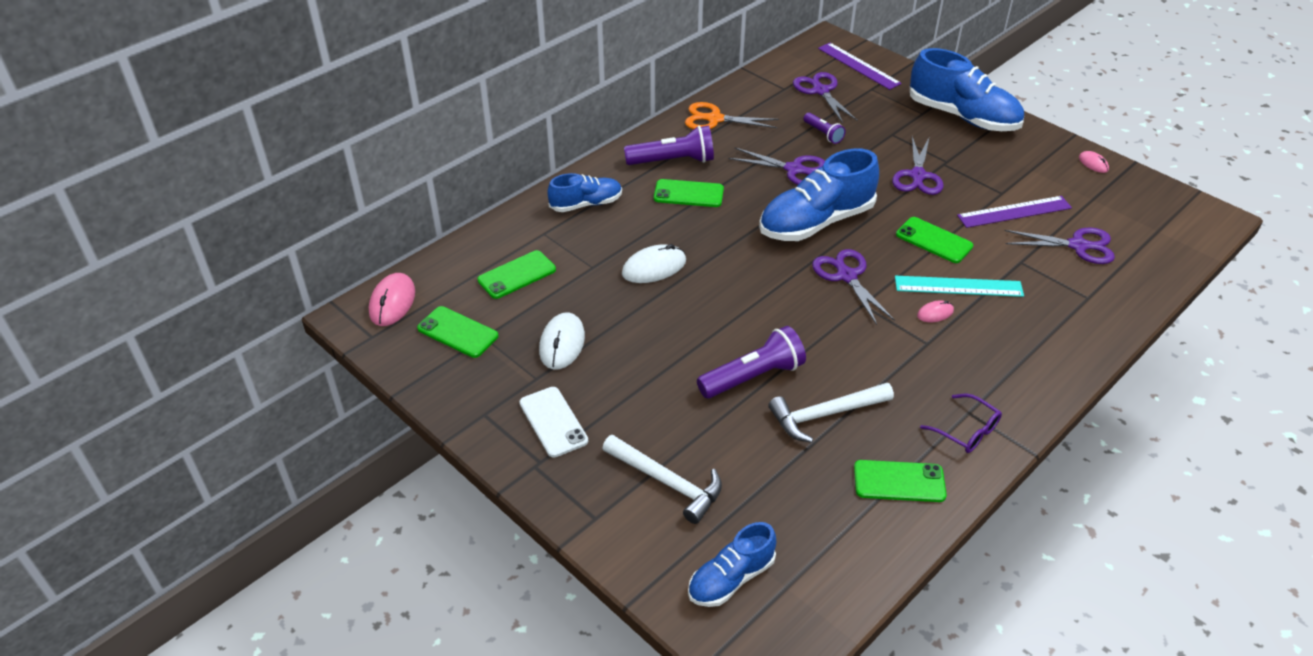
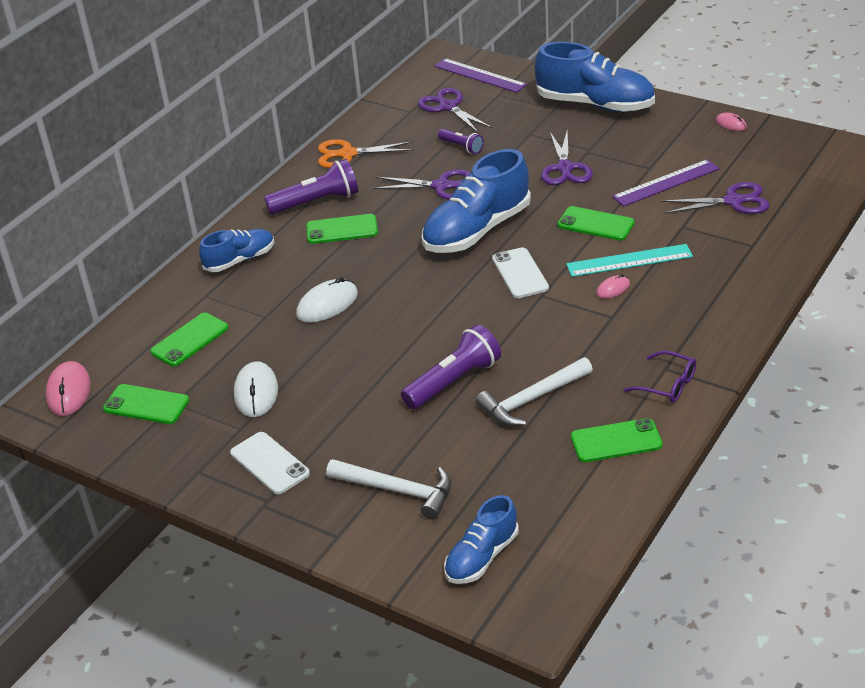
camera: 10 degrees left, 5 degrees down
(846, 276) = (520, 273): purple scissors -> white phone

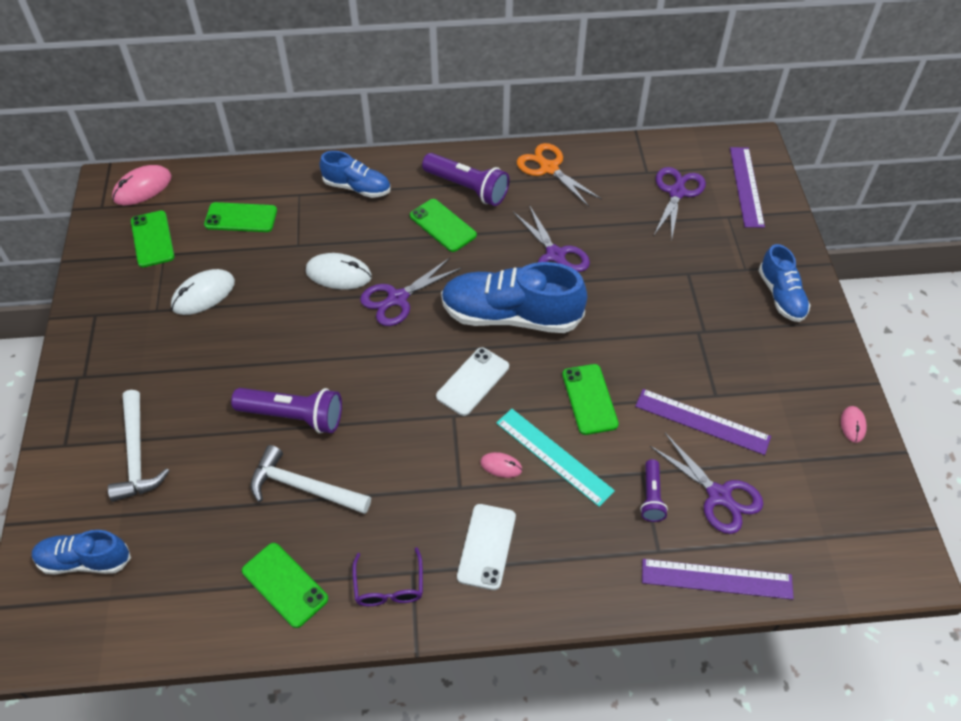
camera: 50 degrees right, 15 degrees up
(269, 463) = (126, 352): white phone -> white phone (486, 546)
(461, 147) = (624, 236): purple flashlight -> purple flashlight (651, 496)
(565, 168) = (657, 328): purple scissors -> purple scissors (397, 298)
(595, 104) = (781, 296): blue shoe -> blue shoe, size x0.57
(796, 230) = (716, 579): none -> purple ruler

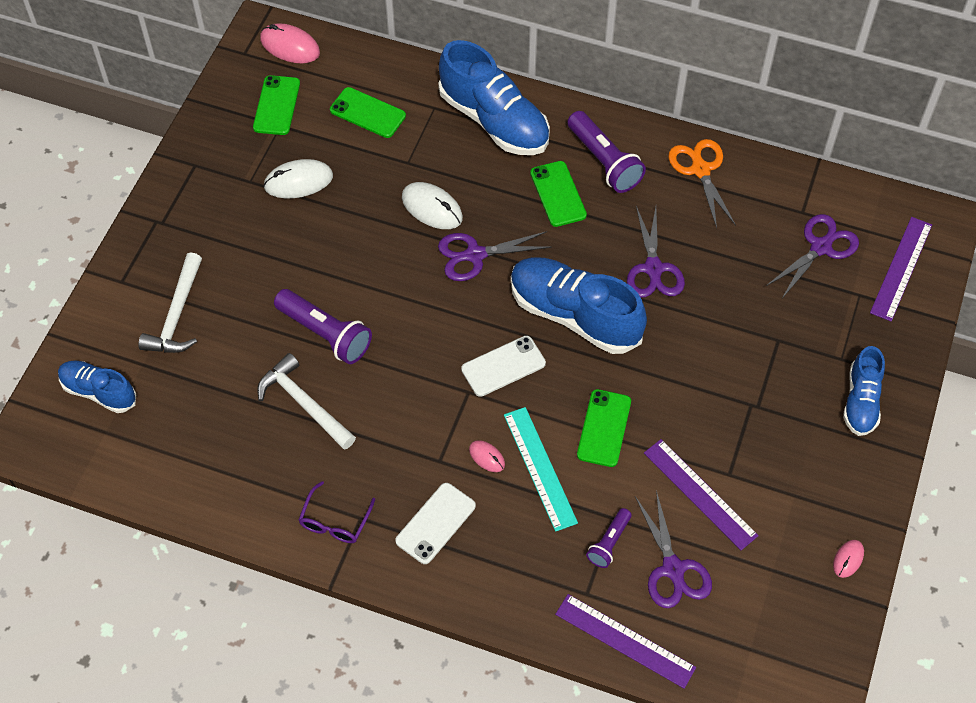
camera: 25 degrees right, 5 degrees up
(142, 188) = (290, 46): pink mouse -> pink mouse turned 45 degrees clockwise
(285, 585) = (249, 482): green phone -> none
(357, 187) = (494, 121): blue shoe -> blue shoe, size x1.75

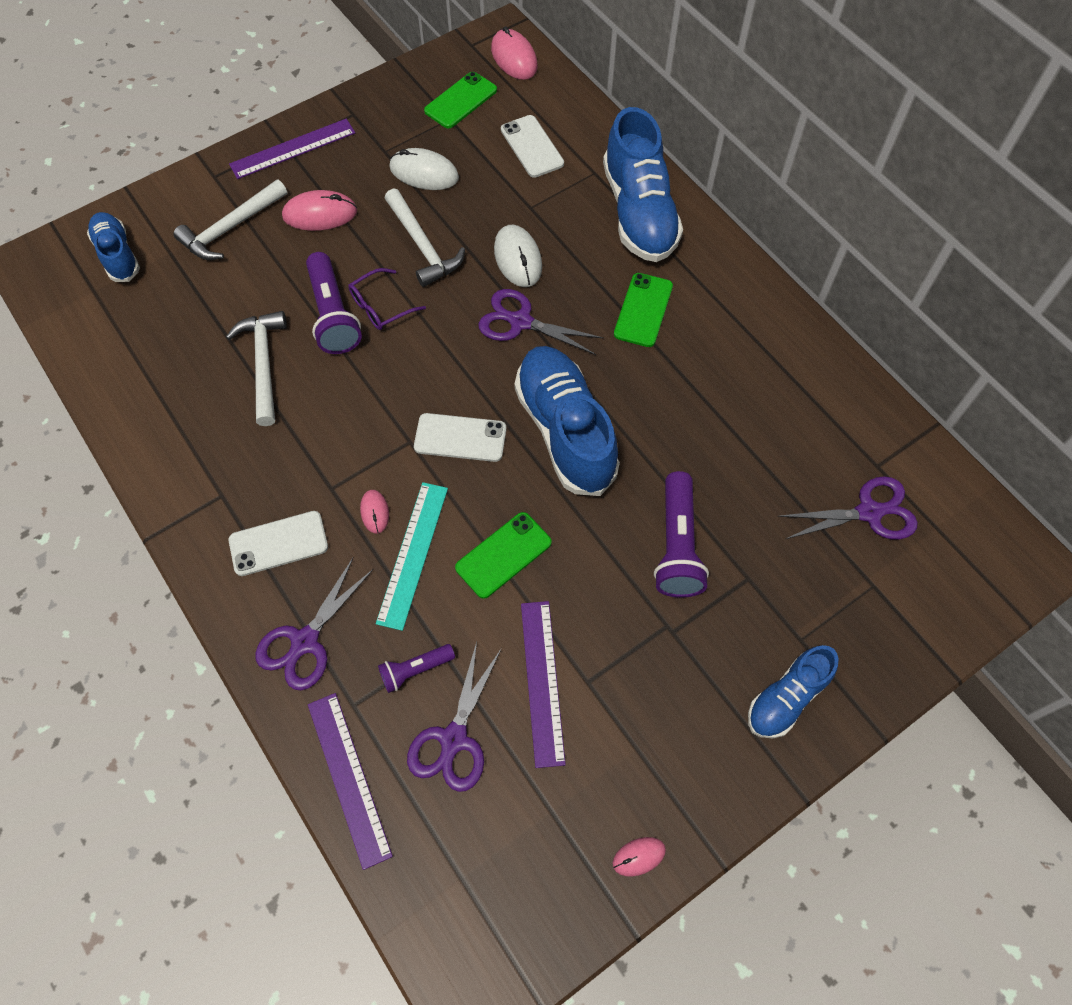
camera: 35 degrees right, 5 degrees up
(242, 262) = (320, 214): none -> pink mouse
(335, 520) = (199, 484): purple glasses -> purple glasses (381, 306)
(349, 240) = (422, 246): none -> white hammer
(367, 113) = (532, 147): green phone -> white phone
(604, 162) = (712, 305): purple flashlight -> purple flashlight (676, 545)
(653, 268) = (678, 432): purple scissors -> purple scissors (305, 641)
(700, 170) = (802, 365): orange scissors -> none
(901, 268) = (942, 586): purple ruler -> purple ruler (293, 149)

